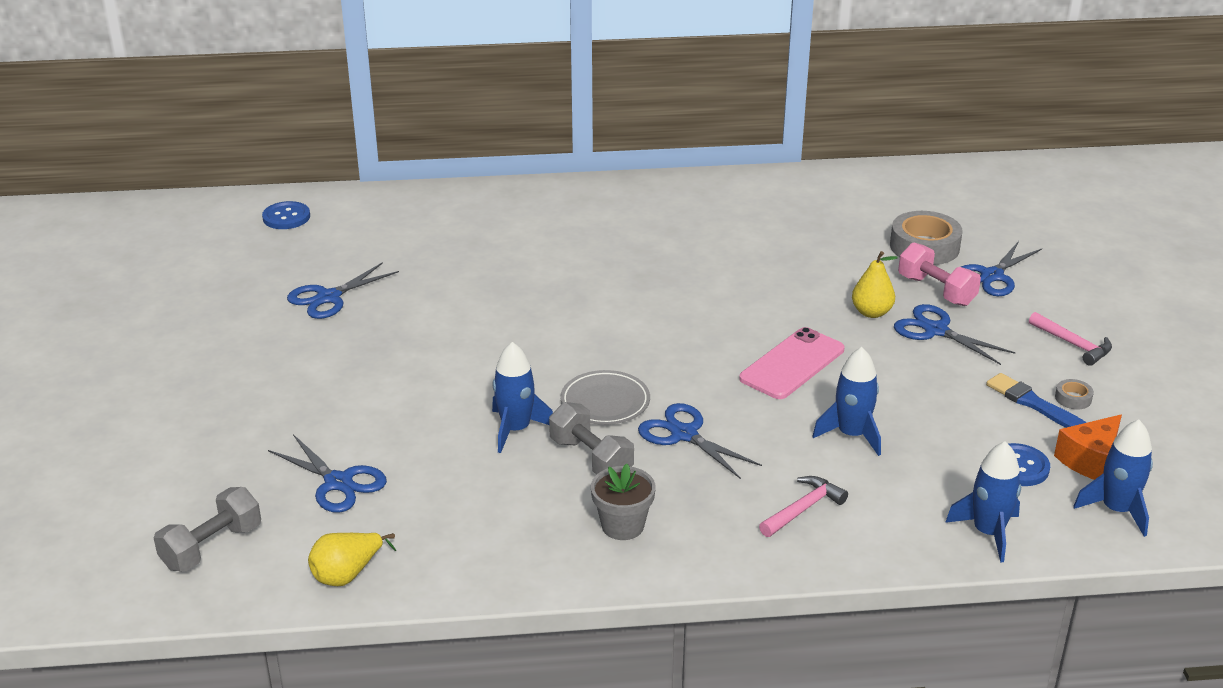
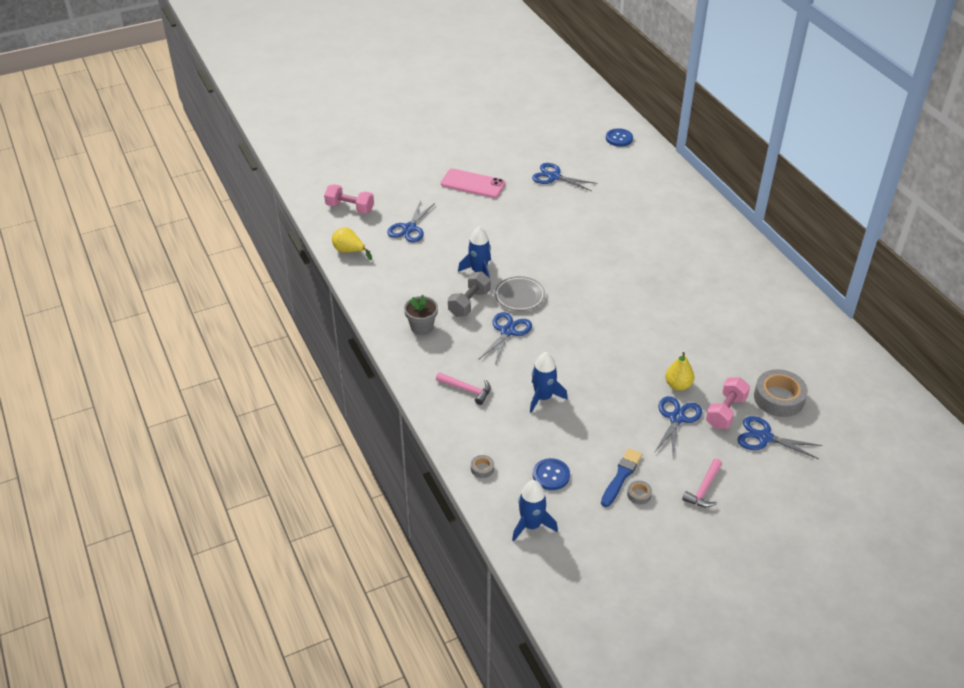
camera: 70 degrees right, 10 degrees up
(211, 547) = (350, 208): grey dumbbell -> pink dumbbell
(792, 364) = (599, 360): pink phone -> pink phone (473, 184)
(988, 532) = (482, 468): blue rocket -> grey tape
(1089, 460) = (575, 508): orange cheese -> none

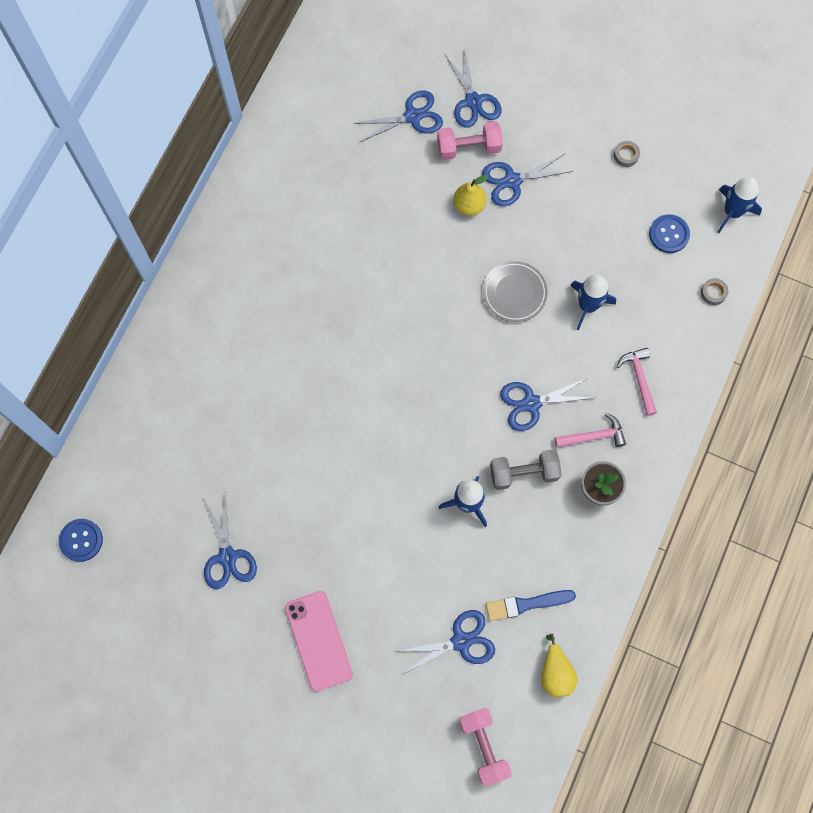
camera: 130 degrees left, 30 degrees up
(519, 296) = (470, 432): grey plate -> grey plate (514, 293)
(621, 476) = (619, 181): blue brush -> blue brush (526, 604)
(704, 489) = (575, 112): pink hammer -> pink hammer (594, 436)
(779, 398) = (412, 116): grey tape -> blue scissors

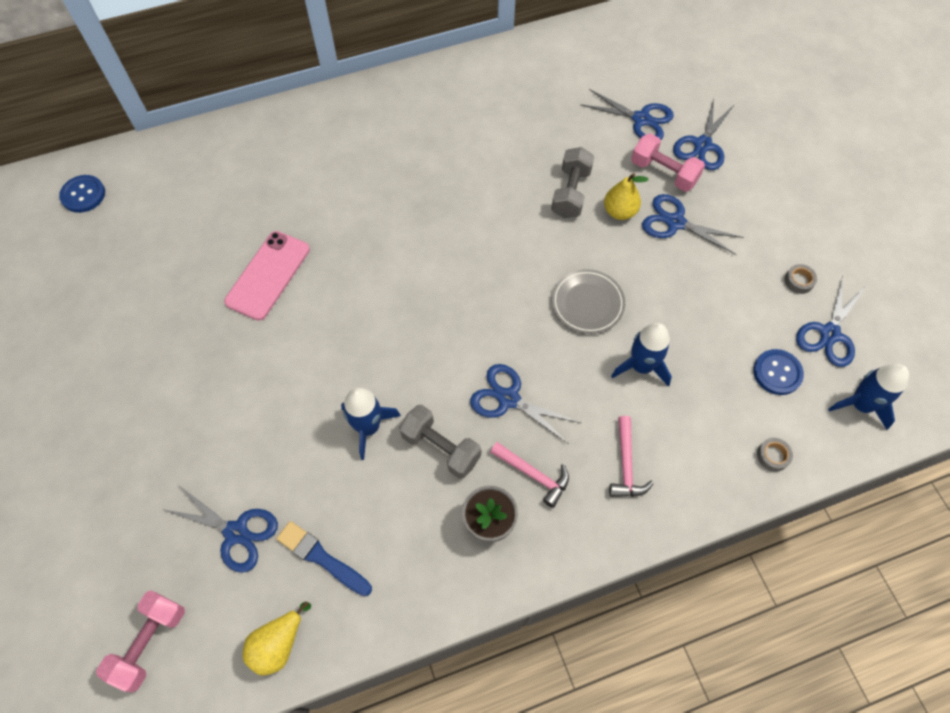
camera: 45 degrees right, 10 degrees down
(227, 556) = (155, 295): blue scissors -> blue scissors (829, 334)
(318, 641) = (138, 419): pink phone -> pink phone (268, 275)
(423, 220) = (571, 193): none -> grey dumbbell
(639, 378) = (626, 465): pink hammer -> pink hammer turned 150 degrees clockwise

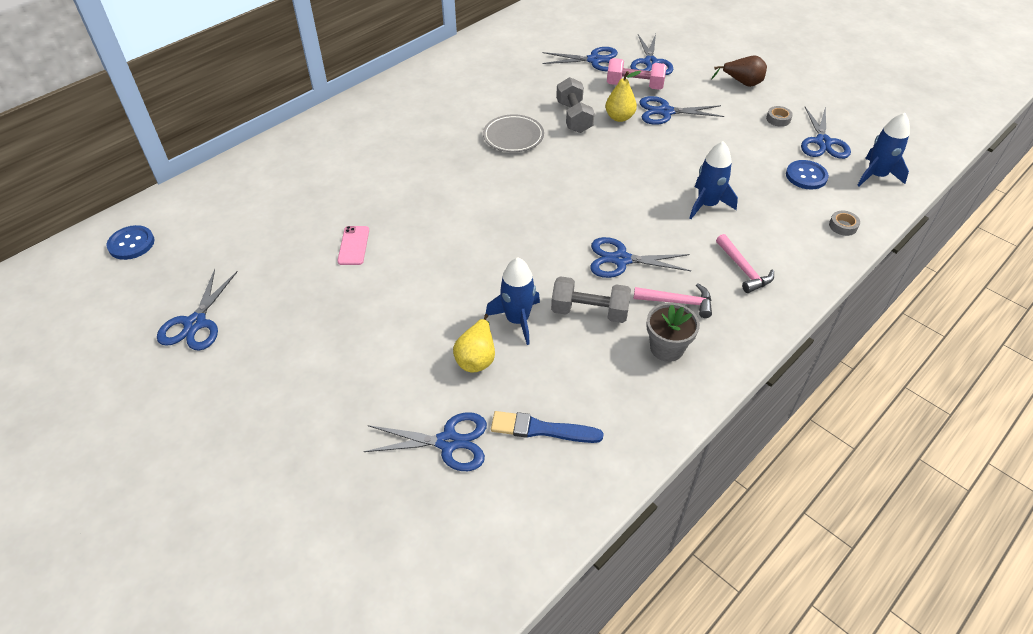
camera: 25 degrees left, 15 degrees down
(95, 308) = (195, 323): none -> blue scissors
(149, 642) = (420, 565): pink dumbbell -> none
(268, 275) = (353, 245): pink phone -> pink phone, size x0.57
(278, 644) = (547, 512): yellow pear -> yellow pear (477, 357)
(587, 303) = (637, 179): grey plate -> grey plate (513, 137)
(791, 213) = (742, 83): none -> brown pear

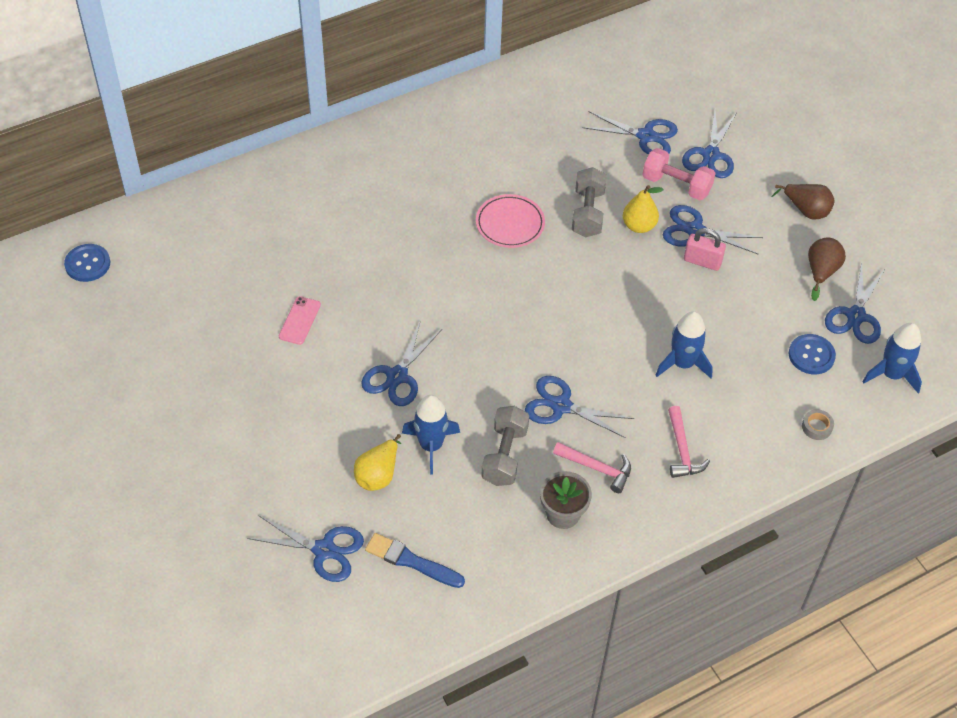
camera: 15 degrees right, 5 degrees up
(195, 323) = (130, 369): blue scissors -> blue scissors (397, 376)
(513, 137) = (510, 224): grey plate -> pink plate
(589, 311) = (504, 455): grey dumbbell -> grey dumbbell turned 75 degrees clockwise
(682, 131) = (702, 261): none -> pink padlock
(778, 119) = (821, 272): grey tape -> brown pear

